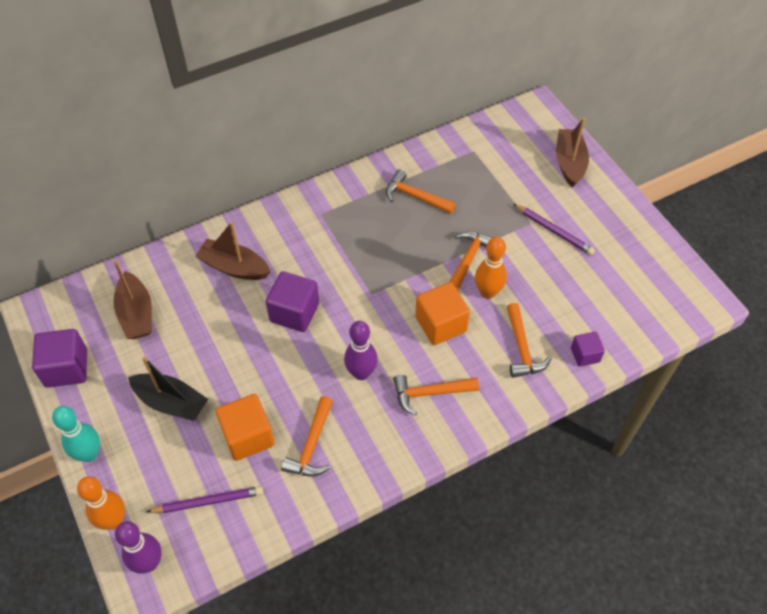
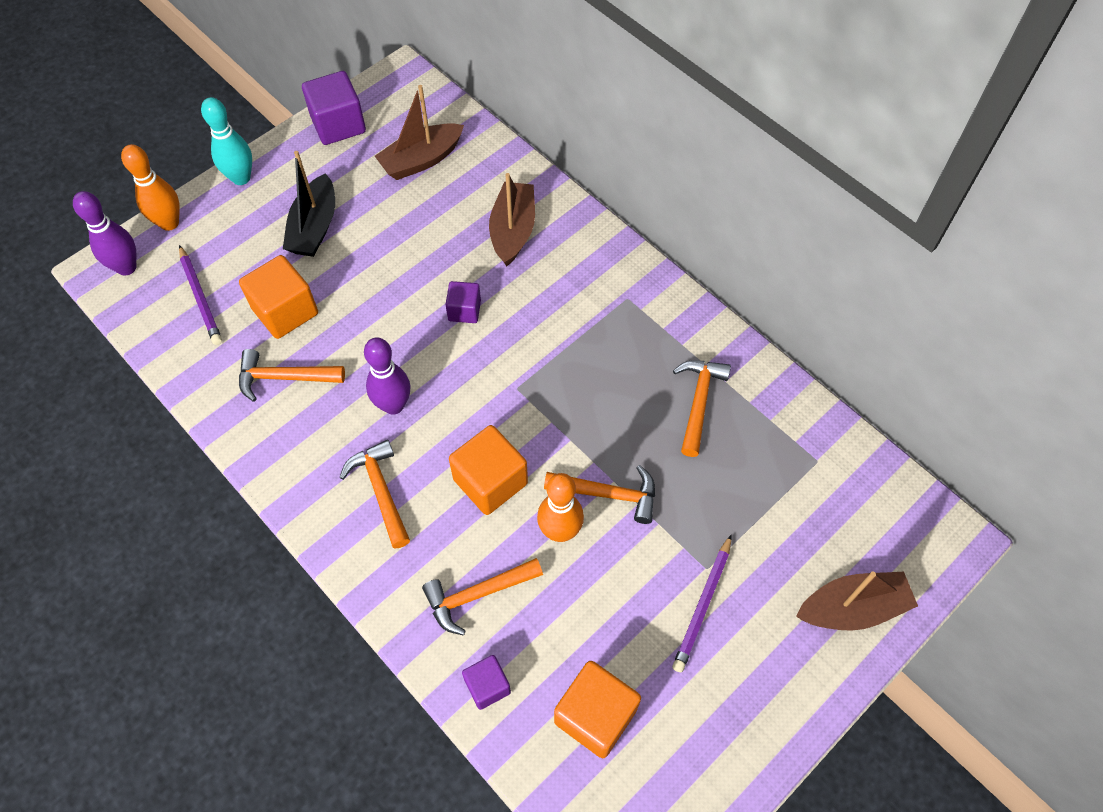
camera: 75 degrees right, 5 degrees up
(294, 312) = (464, 310): purple cube -> purple cube, size x0.59
(612, 301) = (595, 715): none -> orange cube

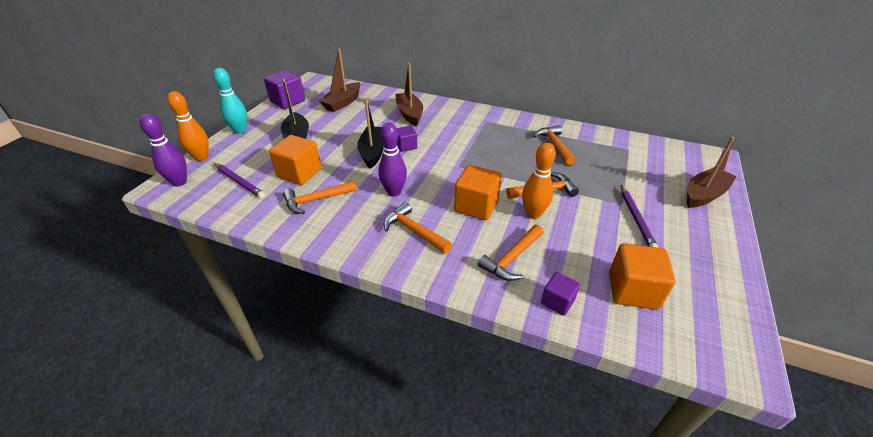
camera: 25 degrees left, 20 degrees down
(408, 306) = (373, 152): none -> black boat

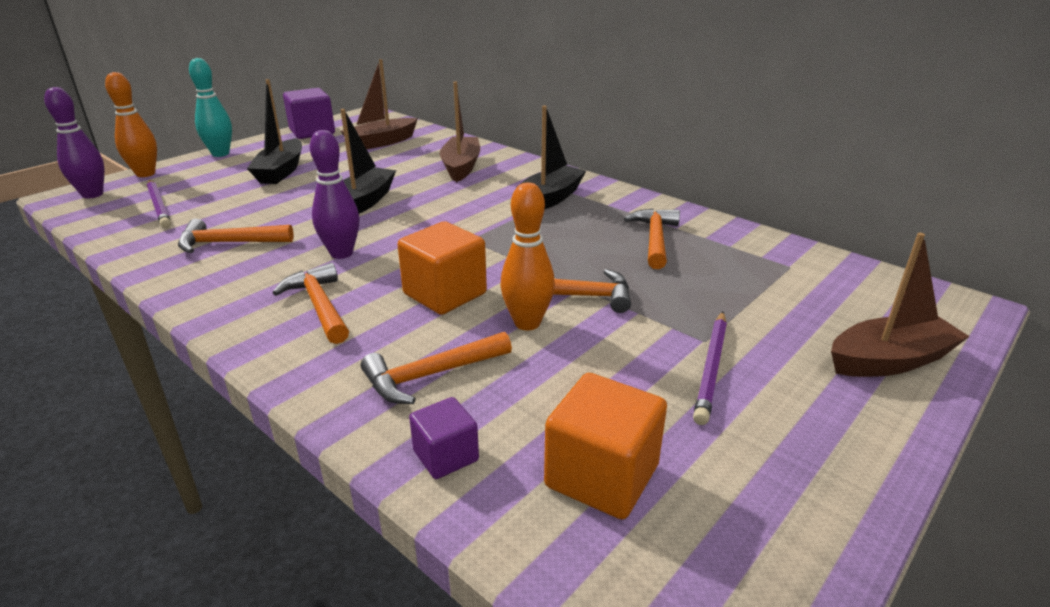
camera: 20 degrees right, 10 degrees down
(299, 173) = (241, 209): orange cube -> none
(406, 146) = (417, 203): purple cube -> none
(479, 128) = (549, 199): none -> black boat

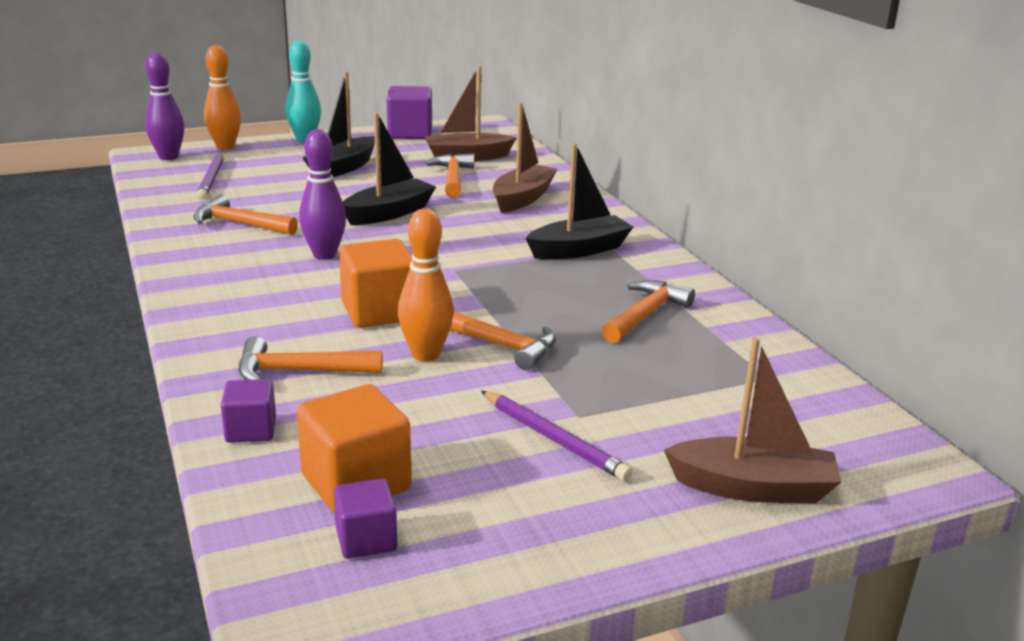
camera: 25 degrees right, 5 degrees down
(319, 306) = (264, 294): orange hammer -> orange hammer (453, 178)
(675, 536) = (366, 539): none -> purple cube
(711, 368) = (554, 439): purple pencil -> purple pencil turned 90 degrees counterclockwise

